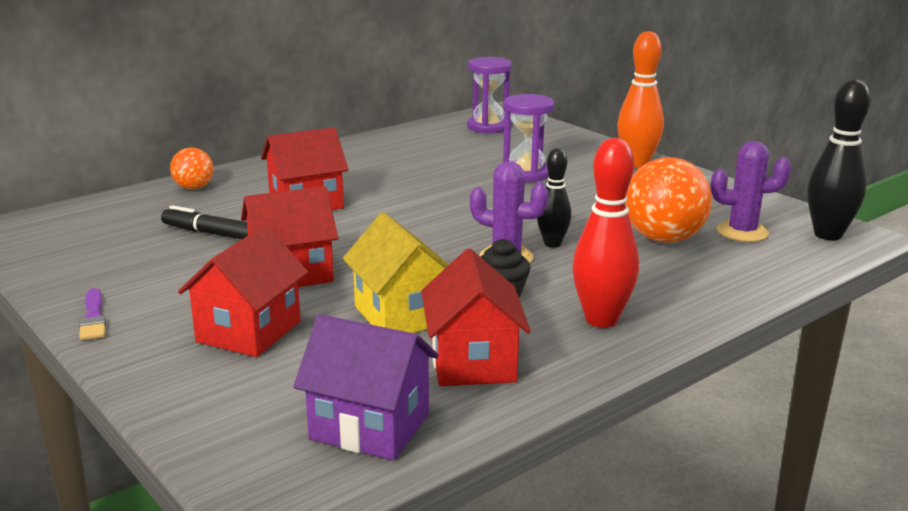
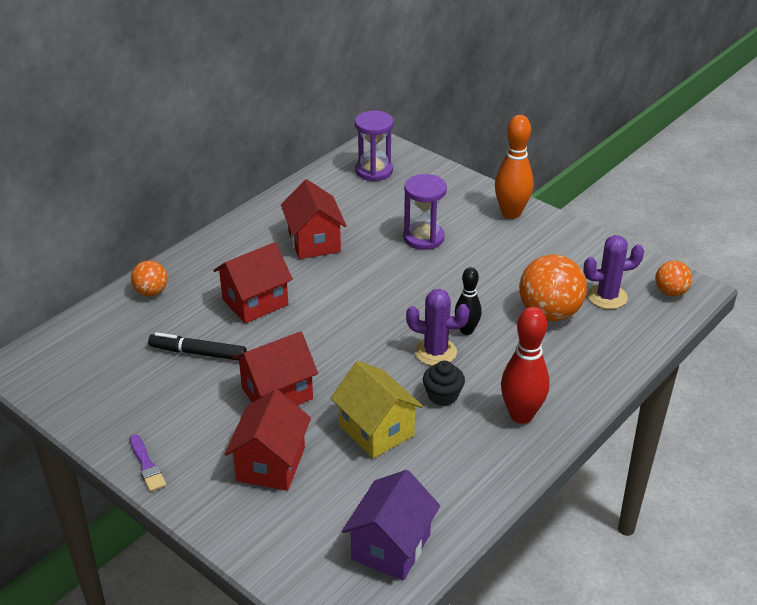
camera: 10 degrees left, 15 degrees up
(370, 427) = (391, 547): purple house -> purple house turned 75 degrees counterclockwise
(472, 362) = (442, 473): red house -> red house (314, 242)
(828, 235) = (670, 292): black bowling pin -> orange ball

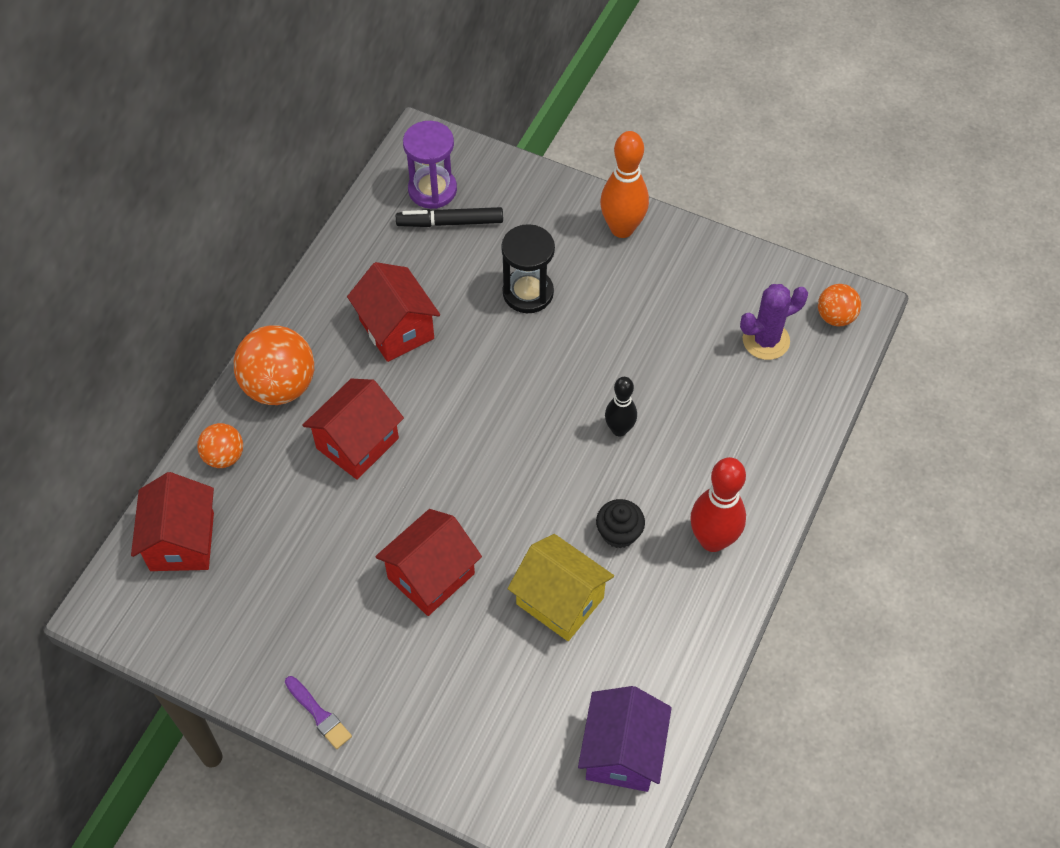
camera: 15 degrees left, 20 degrees up
(198, 353) = (317, 538): black marker -> black marker (450, 222)
(271, 464) = (458, 677): red house -> red house (182, 541)
(423, 238) = (528, 293): purple hourglass -> black hourglass
(435, 352) = (593, 471): purple cactus -> none
(549, 313) = (706, 381): orange ball -> orange ball (279, 386)

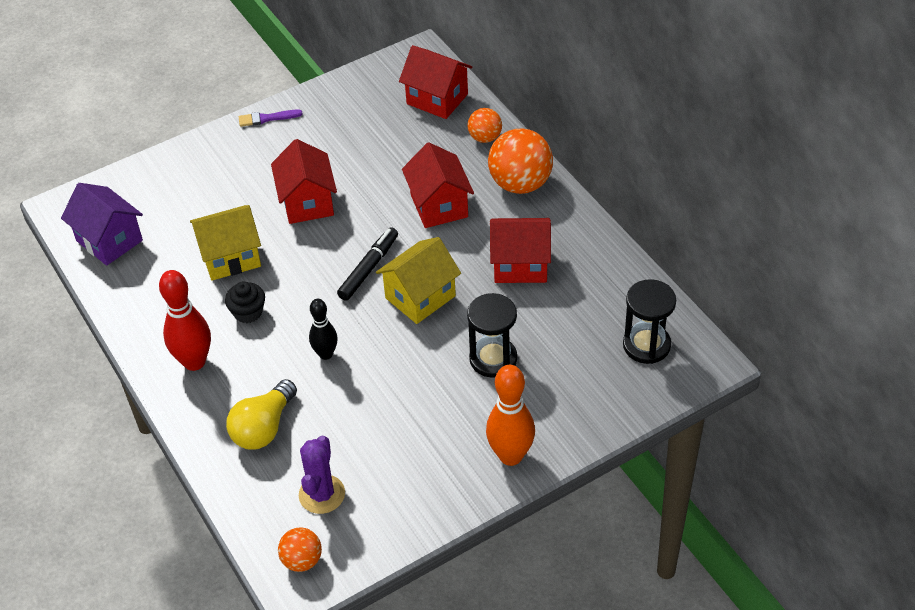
camera: 125 degrees right, 10 degrees down
(432, 190) = (646, 345): purple hourglass -> black hourglass
(450, 222) = (602, 341): black marker -> black marker (369, 268)
(494, 390) = (420, 297): none -> yellow house
(737, 428) = (263, 428): none -> yellow light bulb

